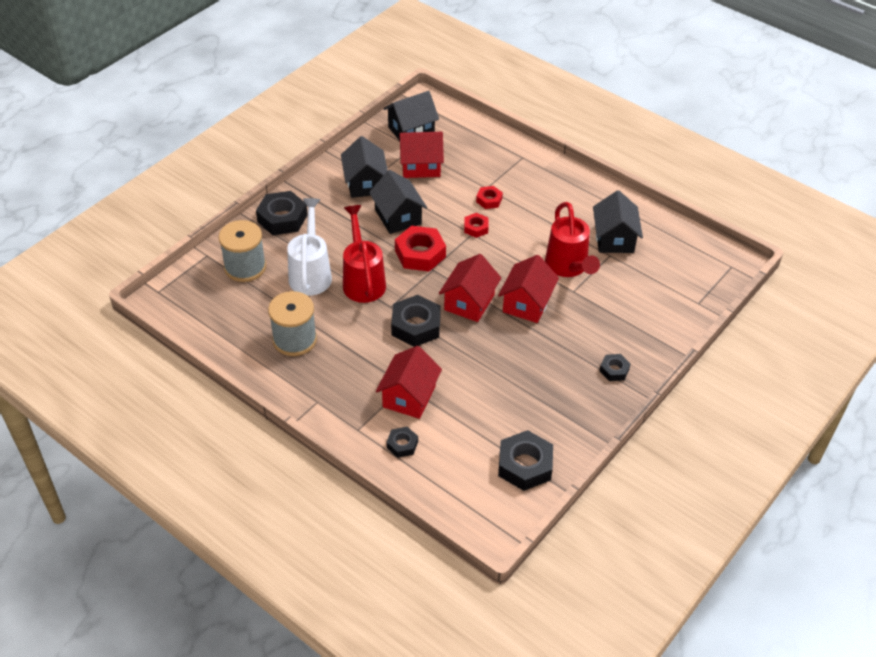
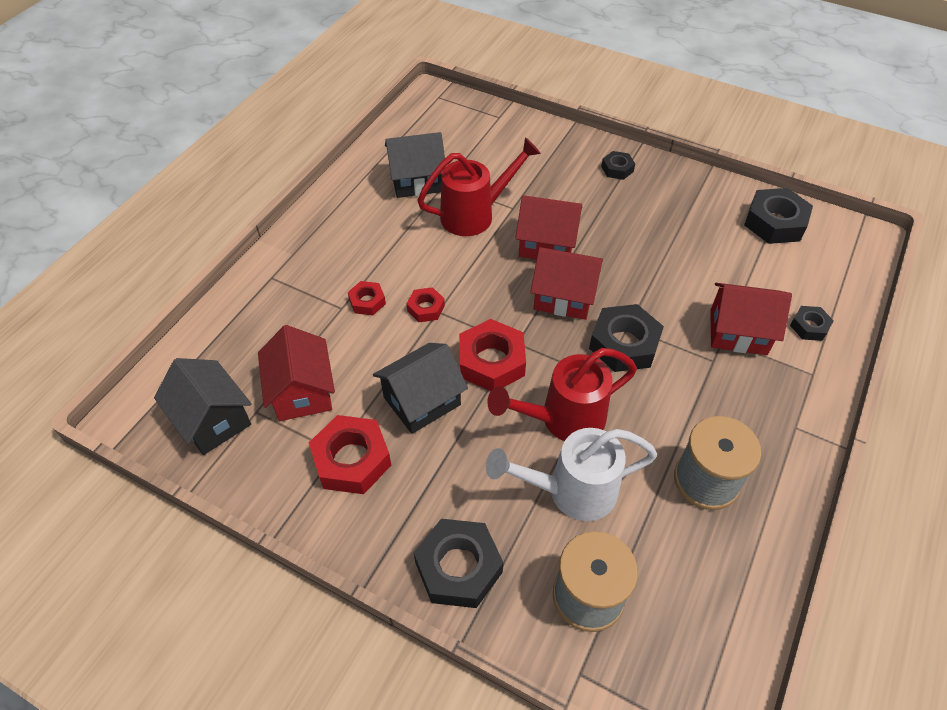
camera: 100 degrees left, 5 degrees up
(365, 183) = (351, 460): black house -> red nut

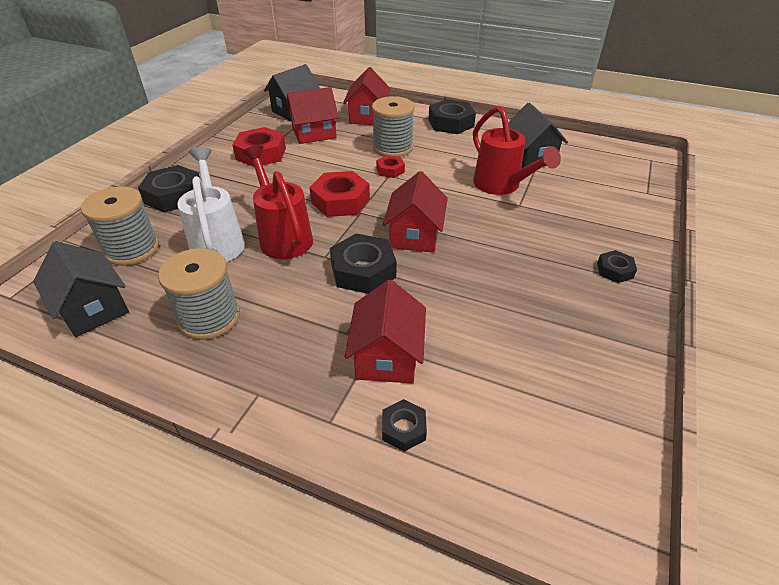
camera: 85 degrees right, 10 degrees down
(367, 301) = (392, 147): red nut -> grey spool
(422, 401) = (305, 174): black house -> black house (93, 309)
(547, 244) = (478, 225): red house -> red house (367, 116)
(775, 222) = (588, 415): black nut -> black nut (451, 123)

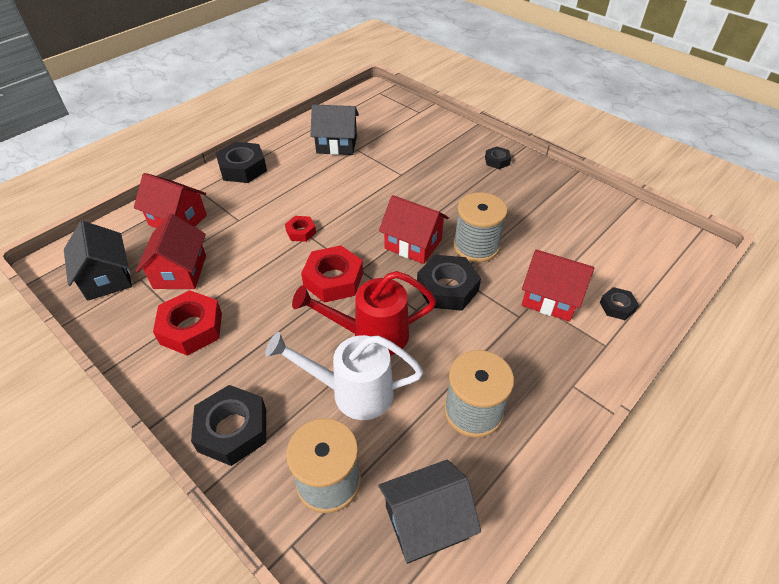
camera: 70 degrees left, 5 degrees up
(392, 147) = (259, 219): grey spool -> grey spool (476, 246)
(501, 186) = (369, 174): red watering can -> none

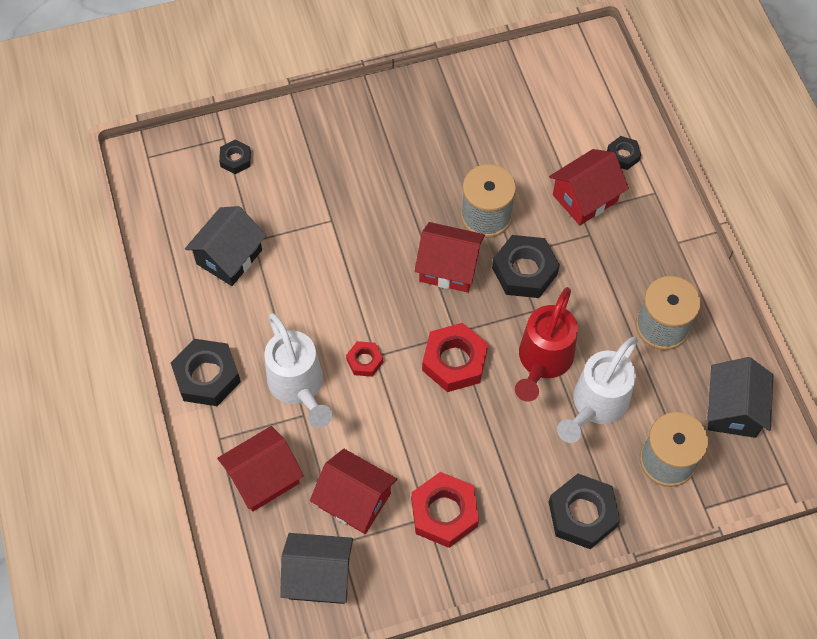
camera: 60 degrees left, 15 degrees up
(259, 209) = (298, 387): none -> white watering can
(413, 244) = (448, 267): red house -> red house turned 45 degrees clockwise
(497, 161) = (371, 118): black nut -> black nut (235, 159)

